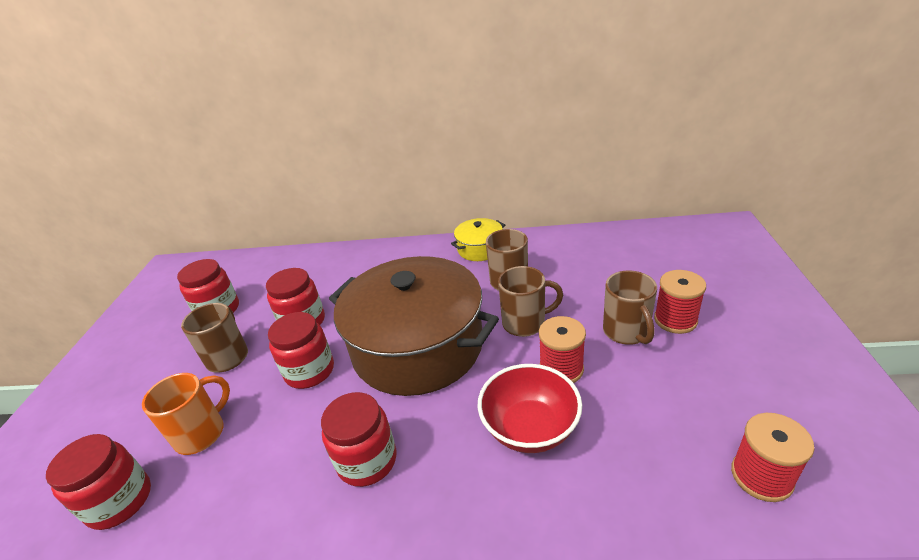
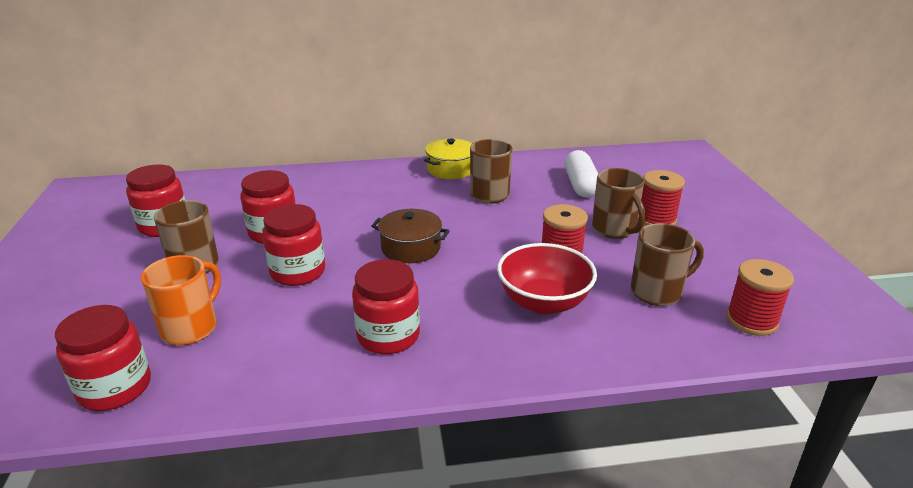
camera: 15 degrees left, 5 degrees down
(417, 346) = (411, 248): brown pot -> brown pot, size x0.43
(525, 323) = (516, 226): brown mug -> brown mug (657, 292)
(603, 271) = (580, 185): none -> white capsule

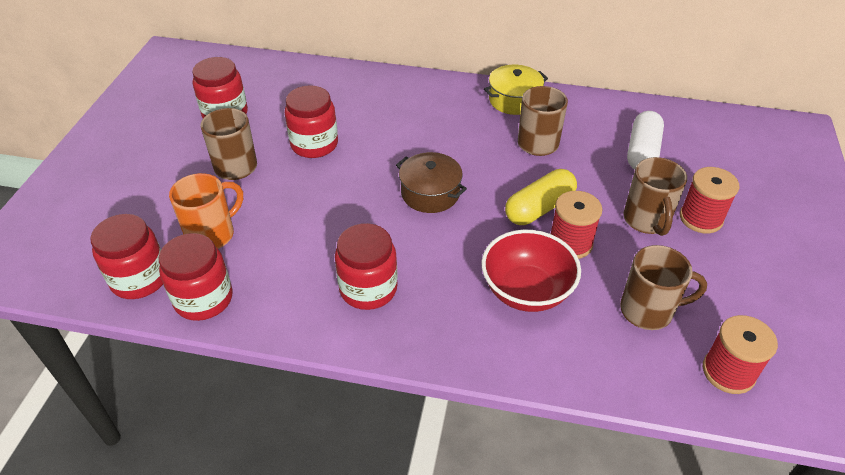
camera: 20 degrees right, 15 degrees up
(298, 272) = (318, 196): red jar -> red jar (203, 299)
(518, 239) = (539, 208): none -> yellow capsule

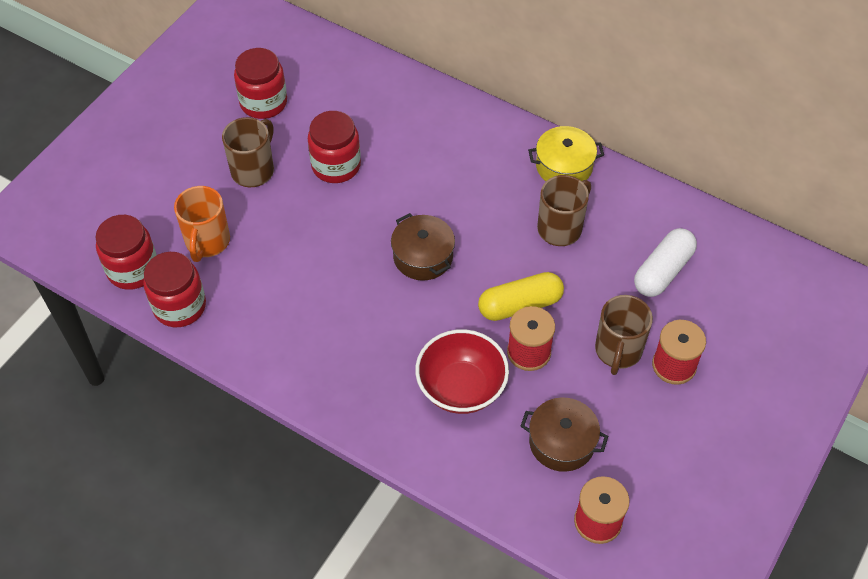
camera: 20 degrees right, 10 degrees up
(212, 234) = (207, 242): orange mug -> orange mug turned 120 degrees clockwise
(368, 289) = (322, 341): red jar -> none
(648, 310) = (561, 442): brown mug -> brown pot

